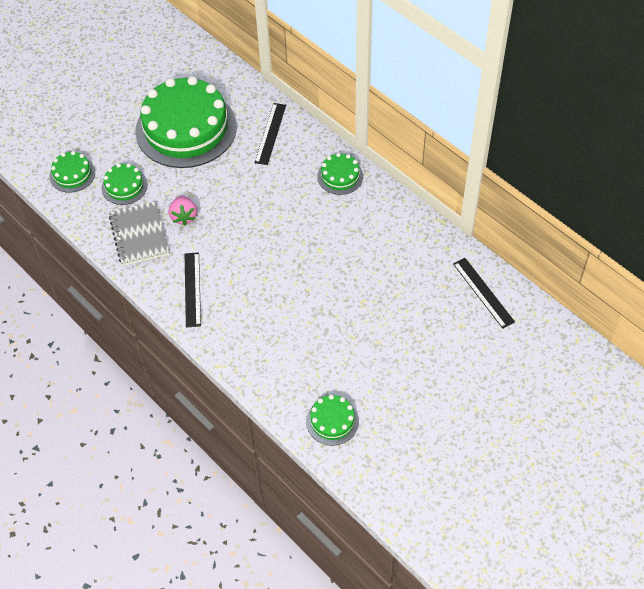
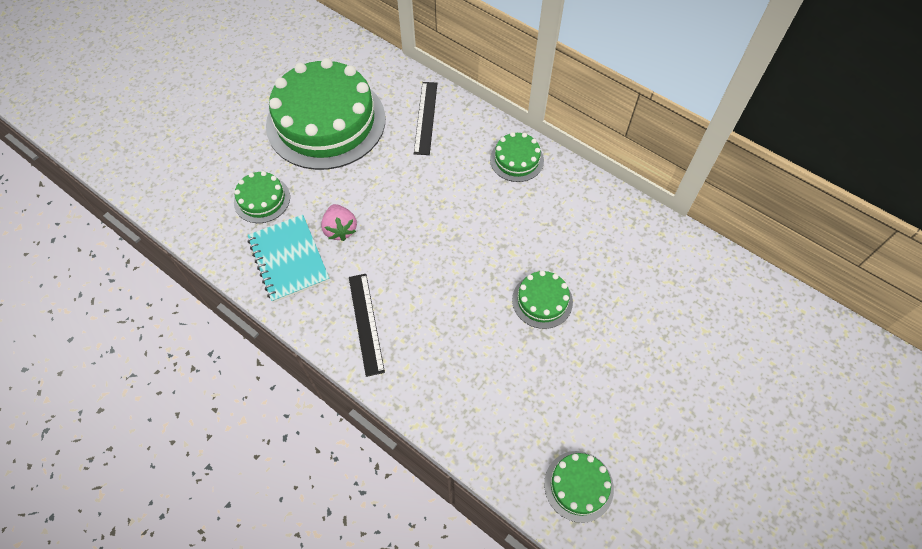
camera: 10 degrees left, 5 degrees up
(72, 174) = (196, 191): green cake -> green cake (542, 300)
(139, 235) = (288, 259): grey notebook -> turquoise notebook
(483, 292) = (718, 284): black ruler -> none

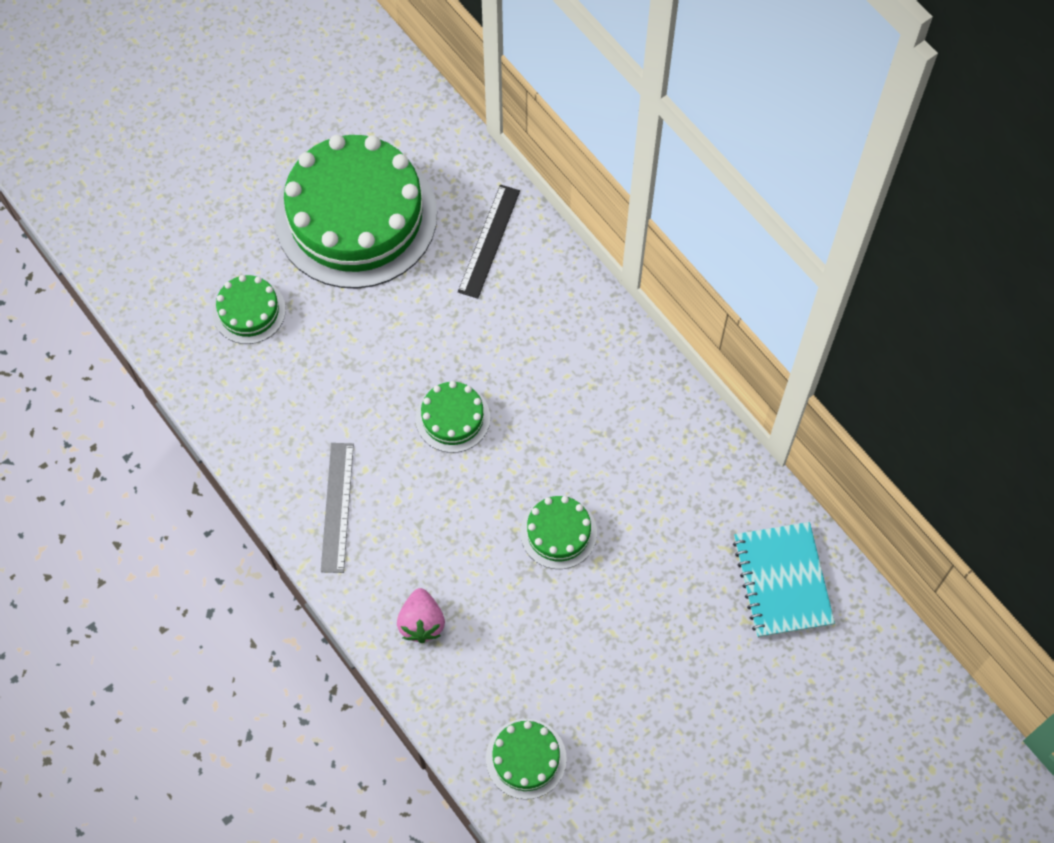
camera: 15 degrees right, 5 degrees up
(288, 259) = (264, 401): turquoise notebook -> turquoise notebook (782, 581)
(340, 229) = (337, 376): pink strawberry -> pink strawberry (421, 622)
(366, 323) = (337, 507): black ruler -> grey ruler
(516, 160) = (590, 333): green cake -> green cake (452, 418)

